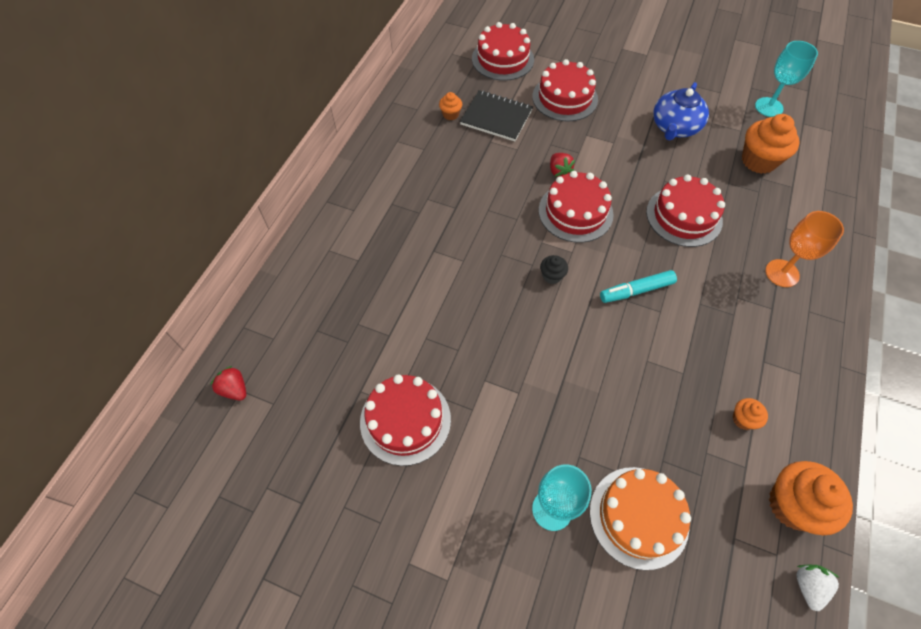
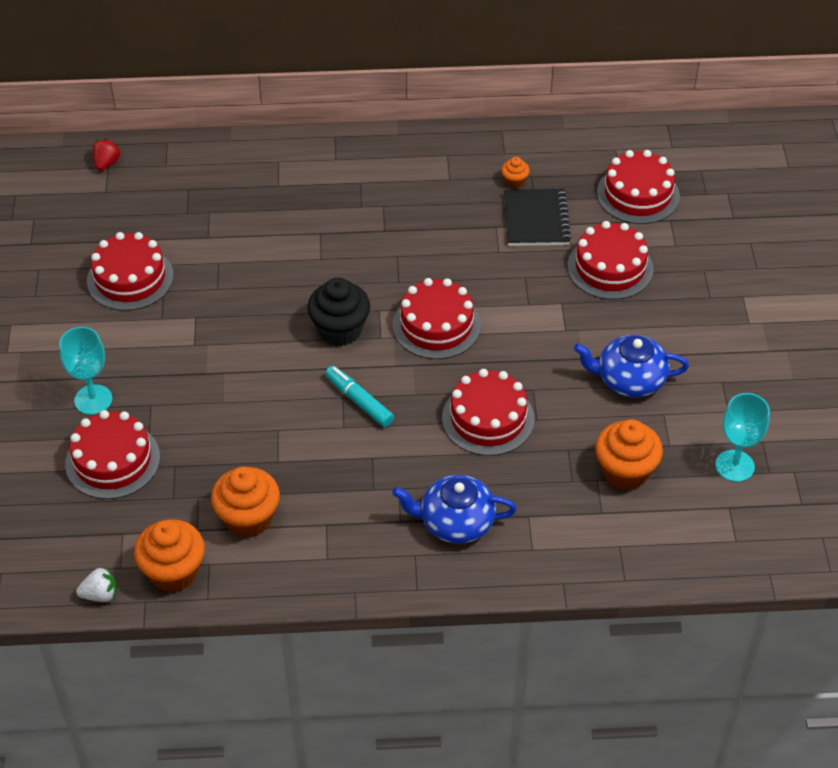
camera: 65 degrees right, 10 degrees down
(552, 276) = (340, 330): black cupcake -> black cupcake, size x2.03
(559, 171) = (487, 295): red strawberry -> none
(638, 516) = (112, 460): orange cake -> red cake
(743, 419) = (248, 518): orange cupcake -> orange cupcake, size x2.03
(782, 273) = (455, 522): orange goblet -> blue teapot

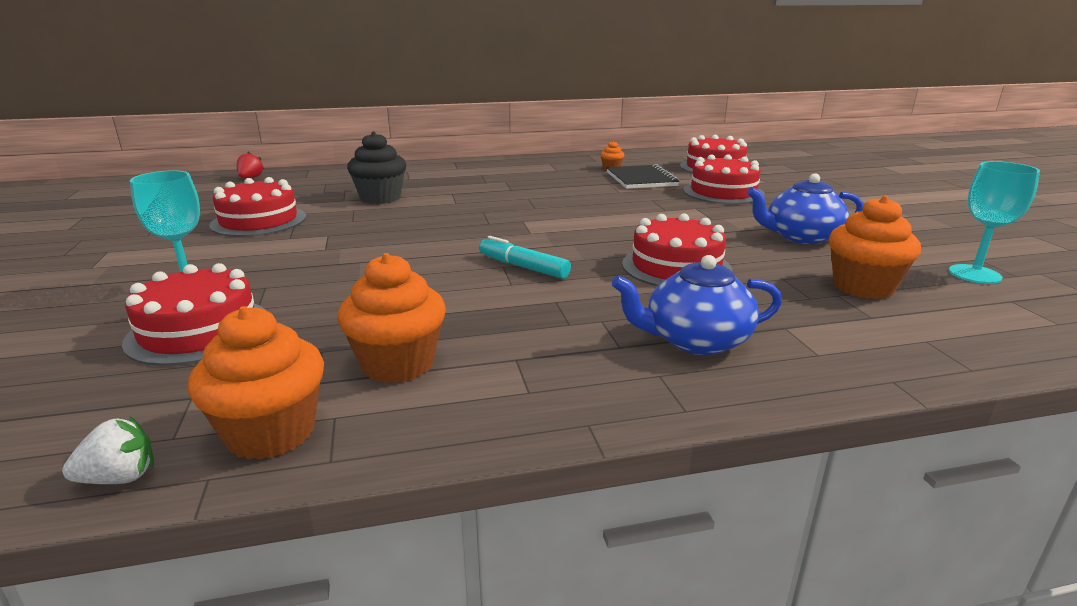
camera: 10 degrees left, 25 degrees down
(340, 330) = (486, 232): black cupcake -> black cupcake (380, 198)
(436, 325) = (584, 224): red cake -> none

